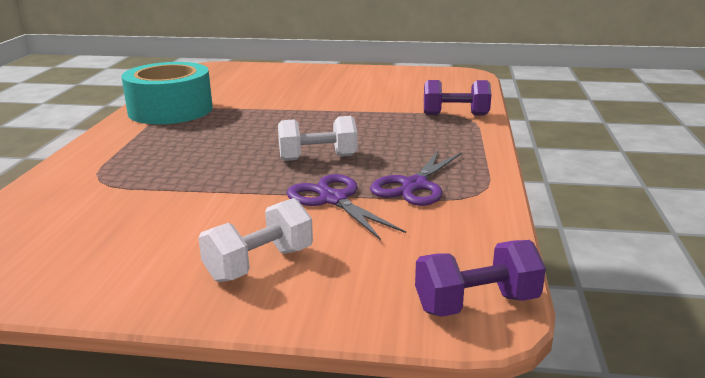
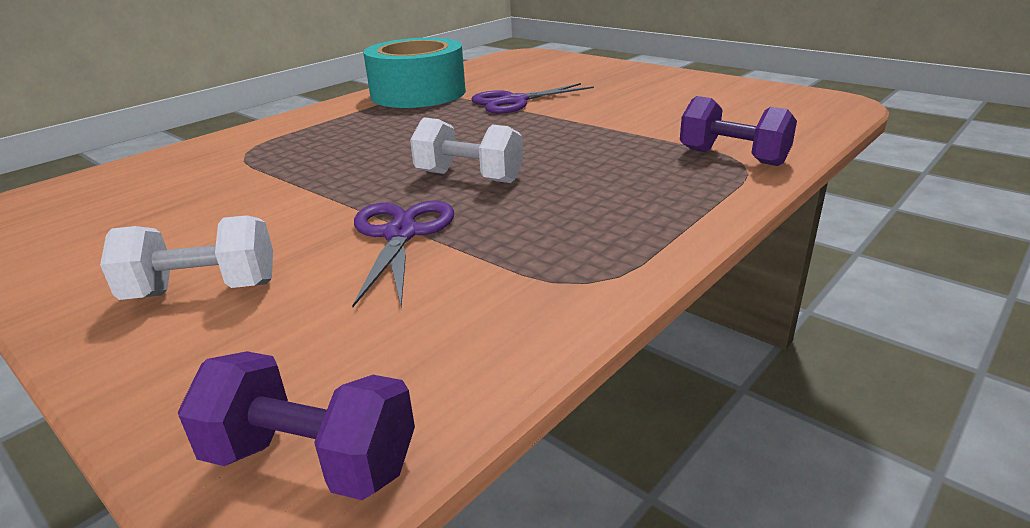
camera: 35 degrees right, 5 degrees up
(414, 185) = (521, 244): purple scissors -> purple scissors (514, 101)

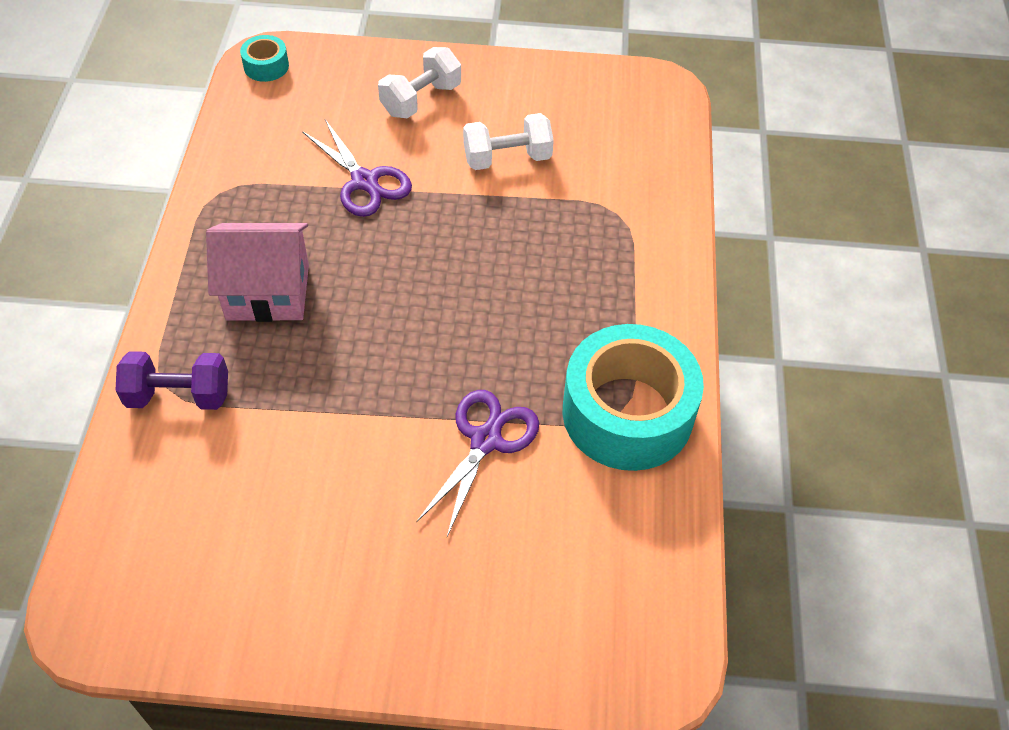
camera: 140 degrees right, 25 degrees up
(311, 461) = (266, 66): purple dumbbell -> turquoise tape
(469, 177) = (384, 262): white dumbbell -> white dumbbell (507, 158)
(601, 188) = (267, 292): none -> pink house

